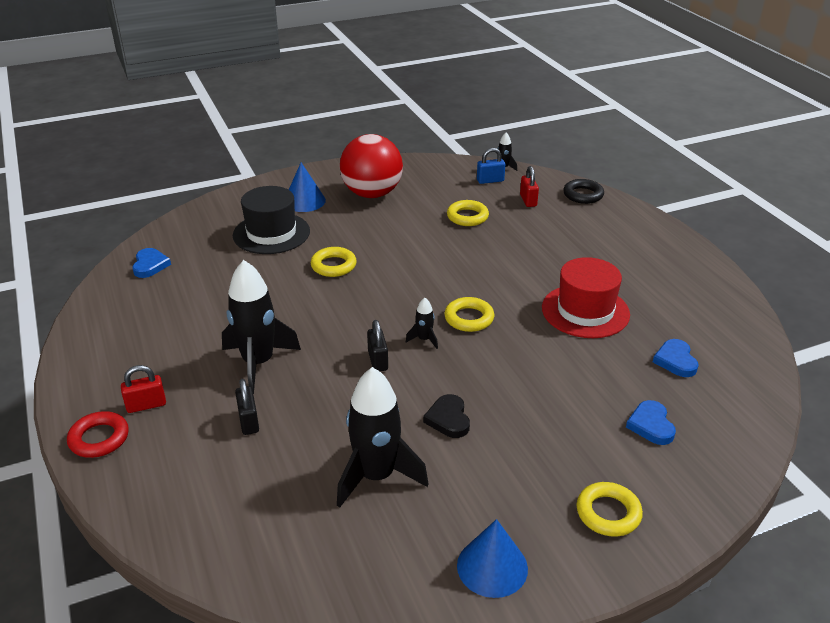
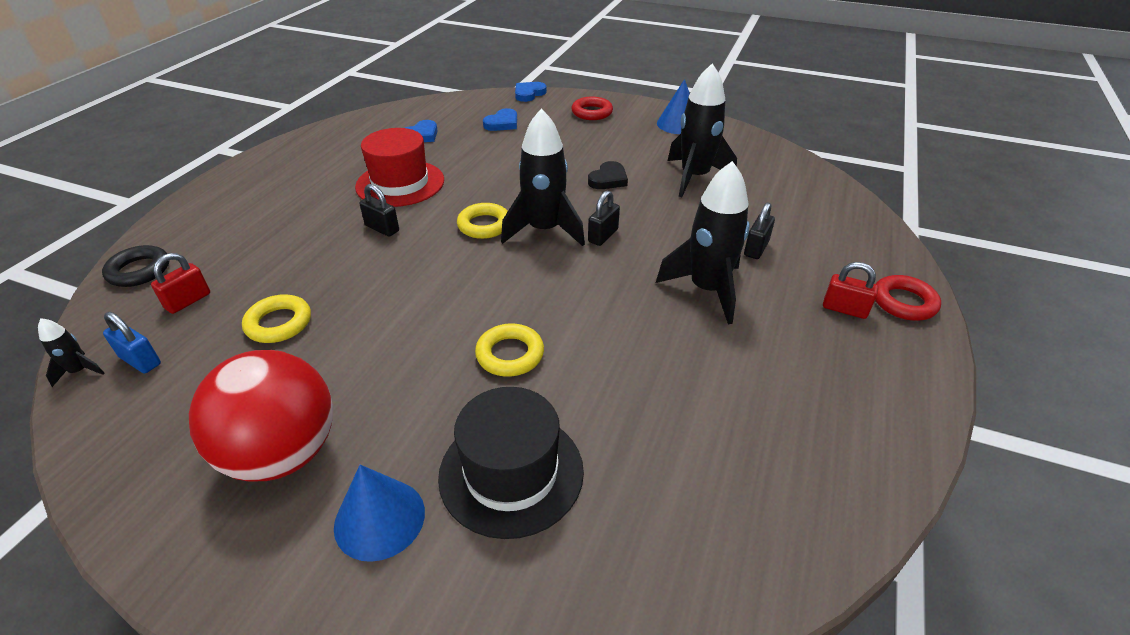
camera: 135 degrees left, 5 degrees up
(150, 265) = (743, 534): blue heart -> blue heart (529, 94)
(424, 339) = (544, 230): black rocket -> black rocket, size x2.28
(524, 278) = (382, 228): none -> black padlock
(608, 513) = (592, 112): yellow ring -> red ring

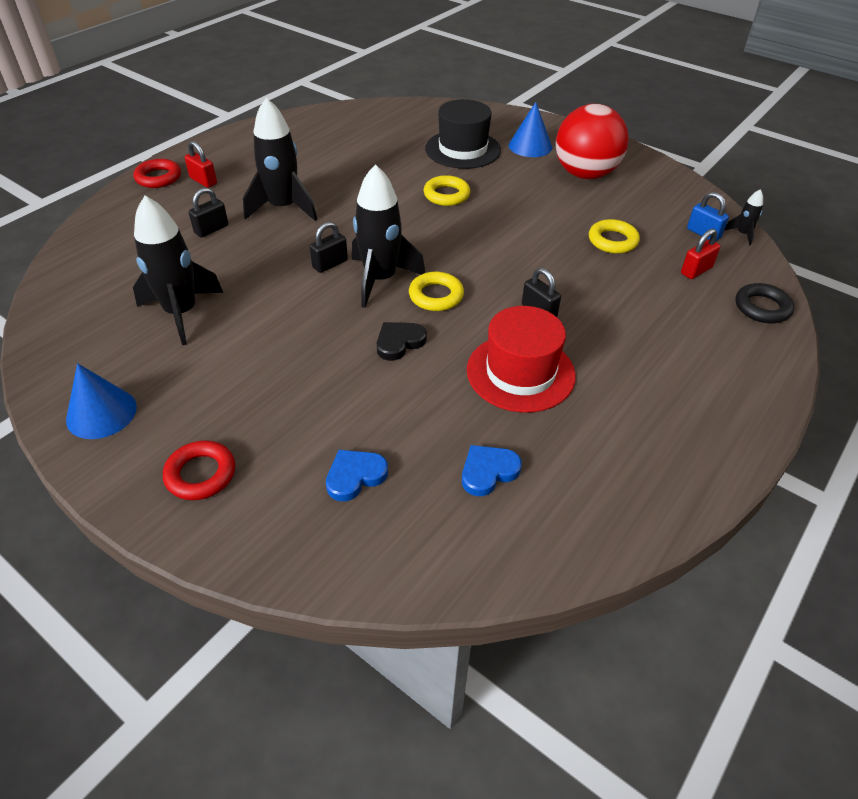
camera: 165 degrees left, 5 degrees up
(529, 94) = (270, 568): blue heart -> none
(608, 179) = (277, 329): black heart -> black heart (399, 342)

